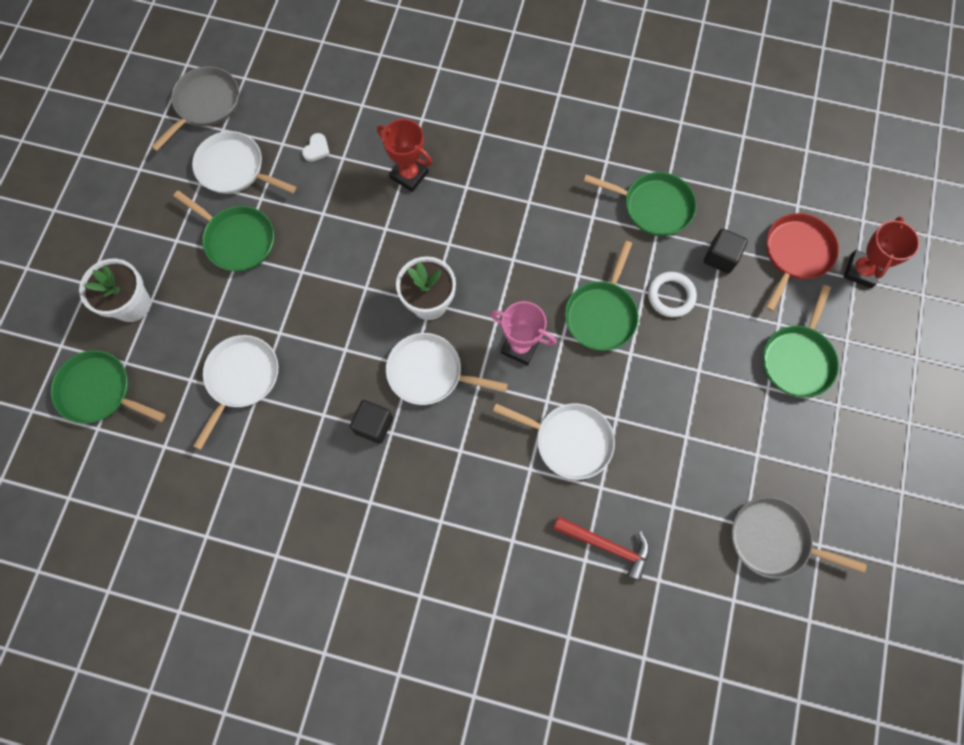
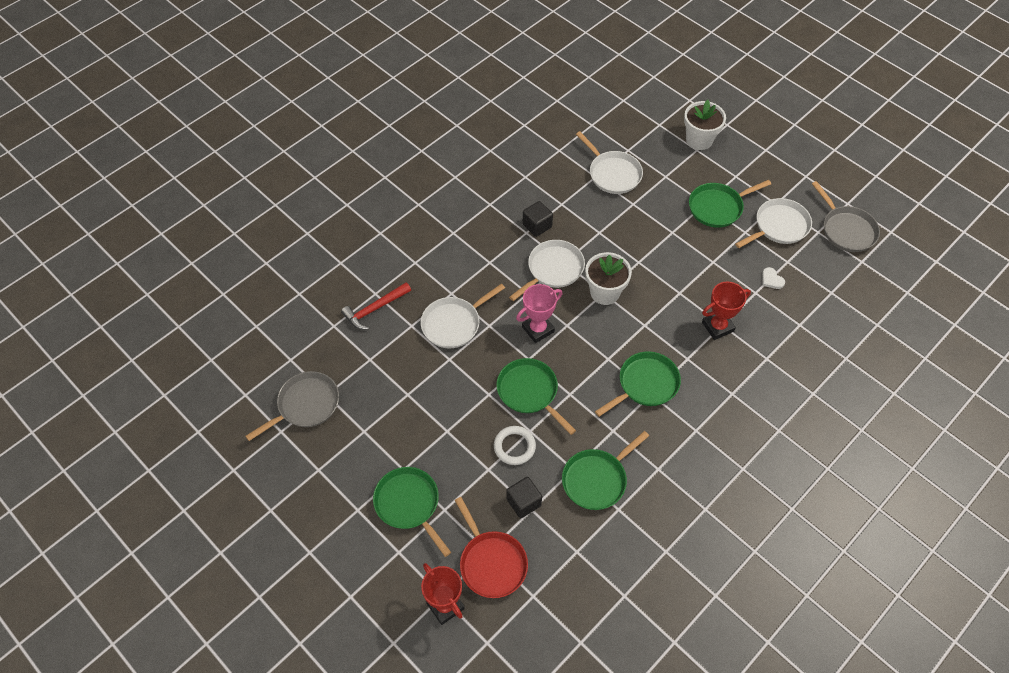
camera: 120 degrees right, 15 degrees down
(99, 391) = (647, 108): green pan -> green pan (645, 384)

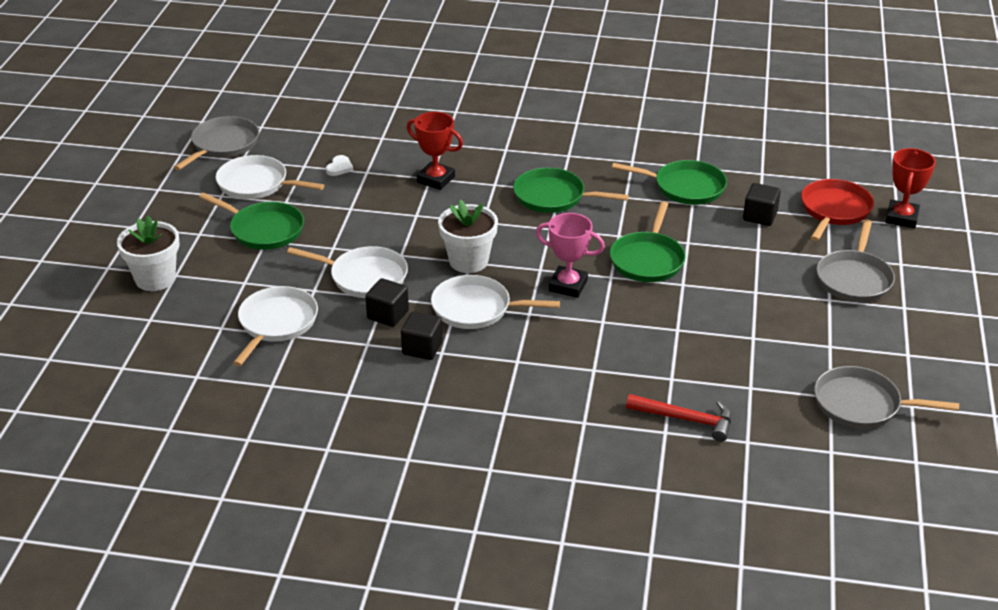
camera: 125 degrees left, 20 degrees down
(409, 504) = (854, 279): green pan -> grey pan
(453, 324) = (631, 347): white pan -> white pan (365, 277)
(514, 447) = (715, 244): white ring -> none
(581, 225) = (388, 315): none -> black cube

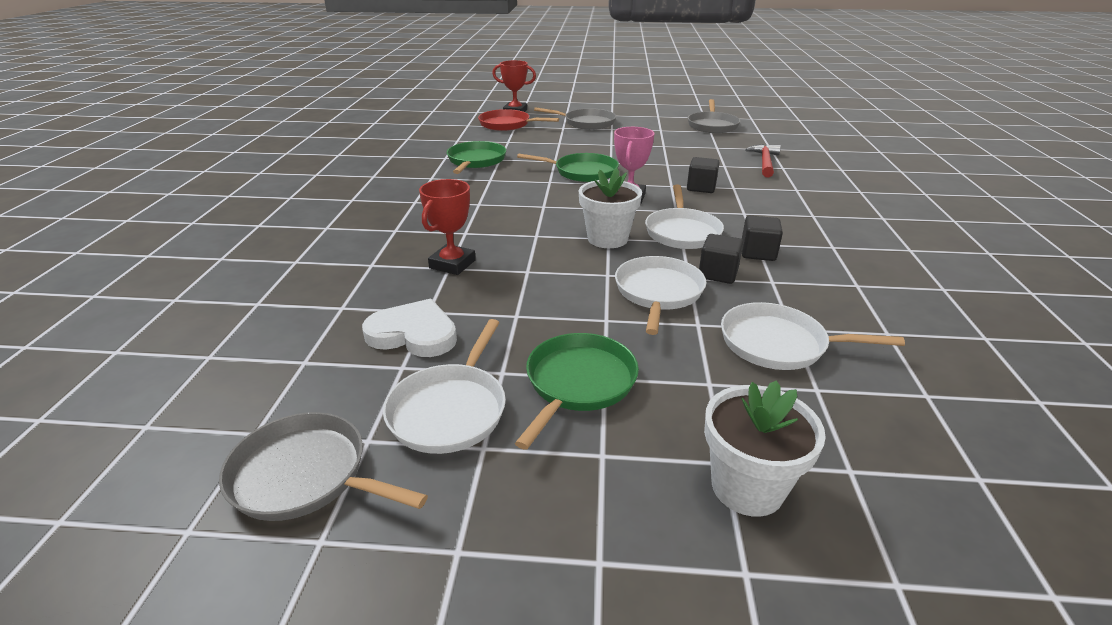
camera: 95 degrees left, 5 degrees down
(339, 167) = (413, 334): white heart -> white heart, size x2.07
(553, 197) = (490, 206): green pan -> none
(760, 216) = (516, 141): black cube -> black cube (701, 187)

